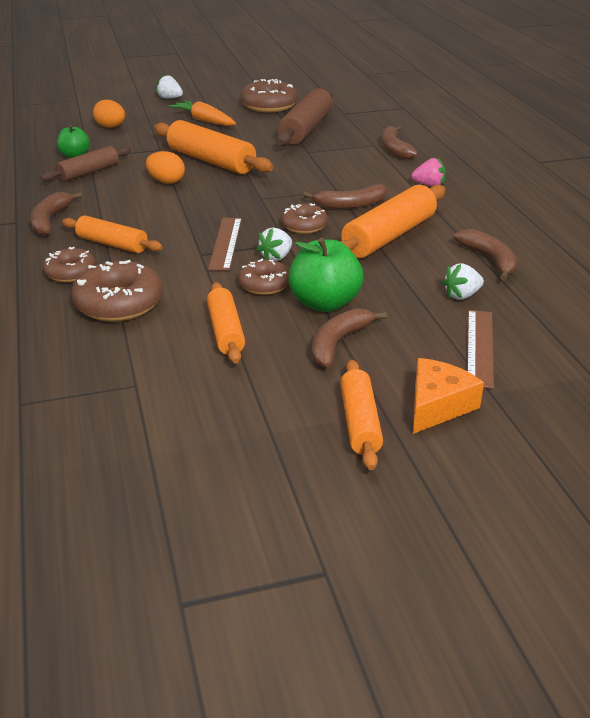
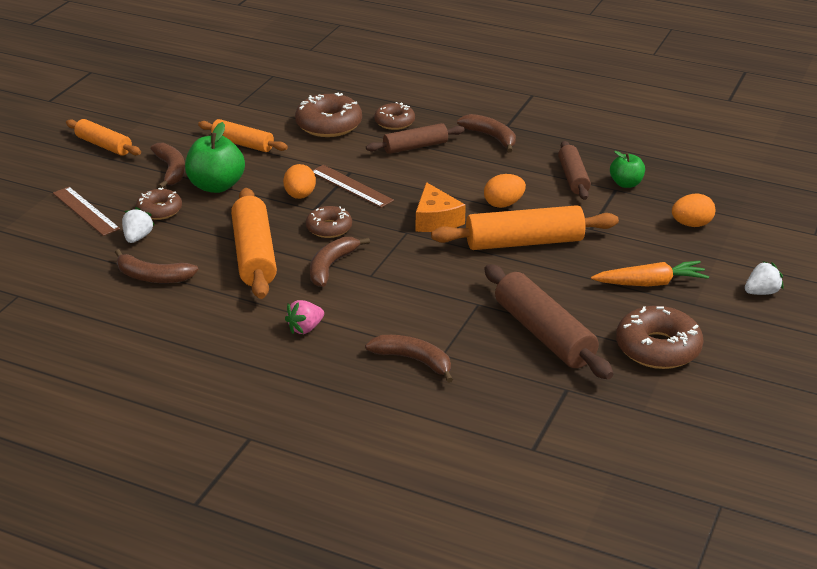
camera: 130 degrees right, 0 degrees up
(112, 244) = (415, 147): orange rolling pin -> brown rolling pin
(264, 284) = (272, 176): brown donut -> brown donut (159, 210)
(276, 257) = (300, 196): white strawberry -> orange egg
(437, 405) = (74, 171): orange cheese -> orange cheese (436, 220)

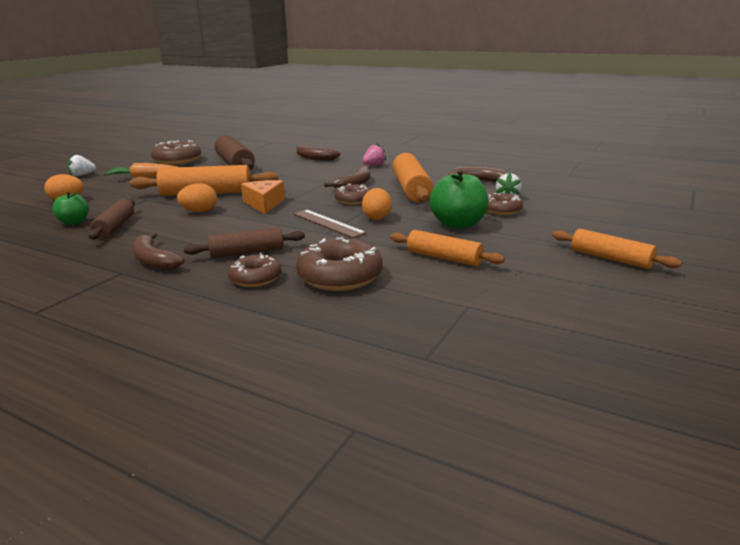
camera: 175 degrees left, 10 degrees down
(86, 211) = (568, 210): brown ruler -> none
(171, 170) = (511, 236): brown banana -> none

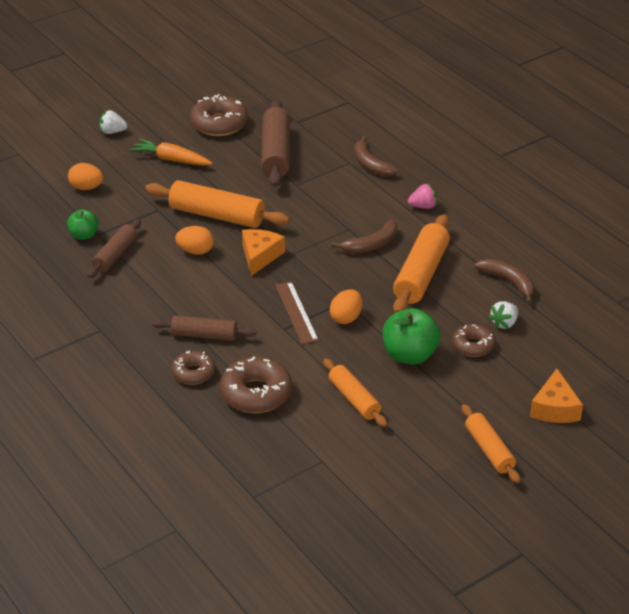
camera: 25 degrees right, 15 degrees up
(154, 260) = (129, 321): brown banana -> none
(353, 200) = (347, 278): brown donut -> none
(617, 225) = (554, 408): none -> orange cheese

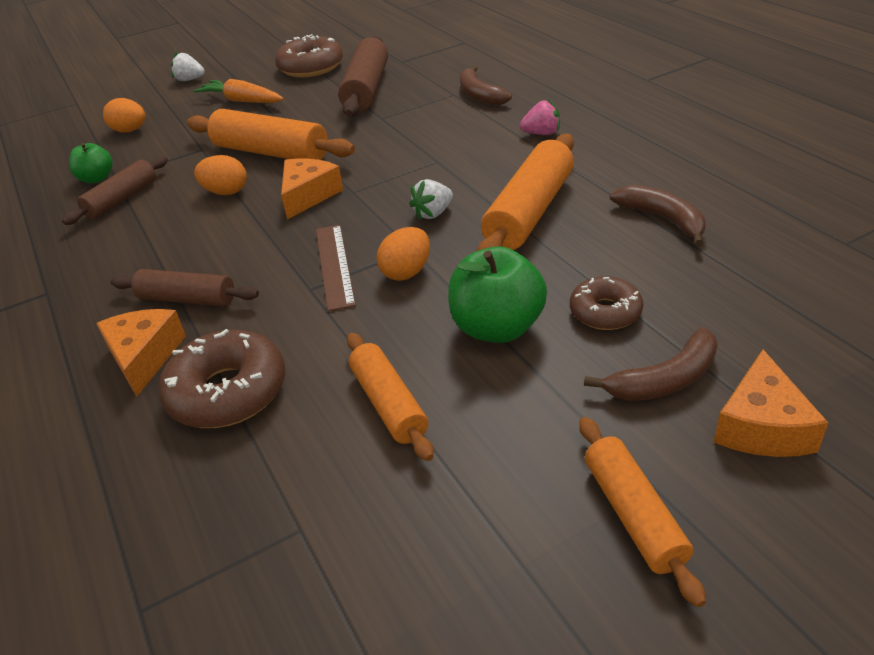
camera: 10 degrees right, 0 degrees up
(193, 373) = (144, 357): brown donut -> orange cheese
(371, 245) = (464, 178): brown banana -> brown banana (665, 379)
(504, 323) = (657, 277): white strawberry -> white strawberry (433, 213)

